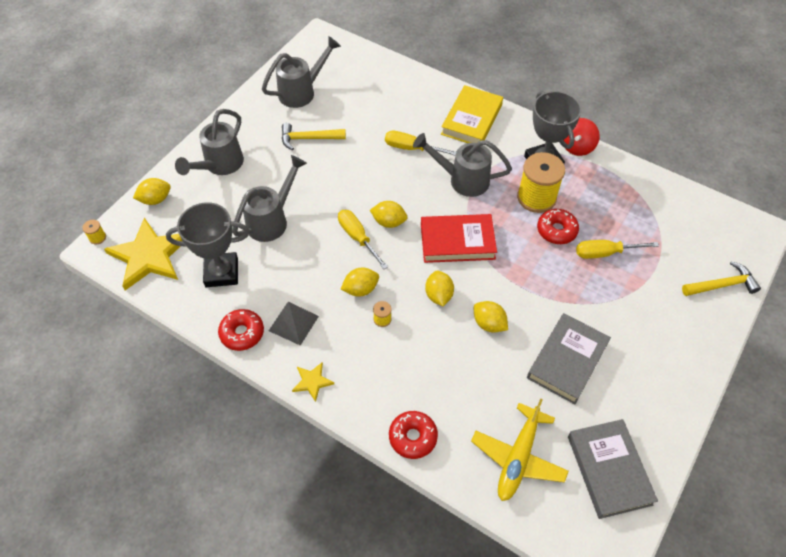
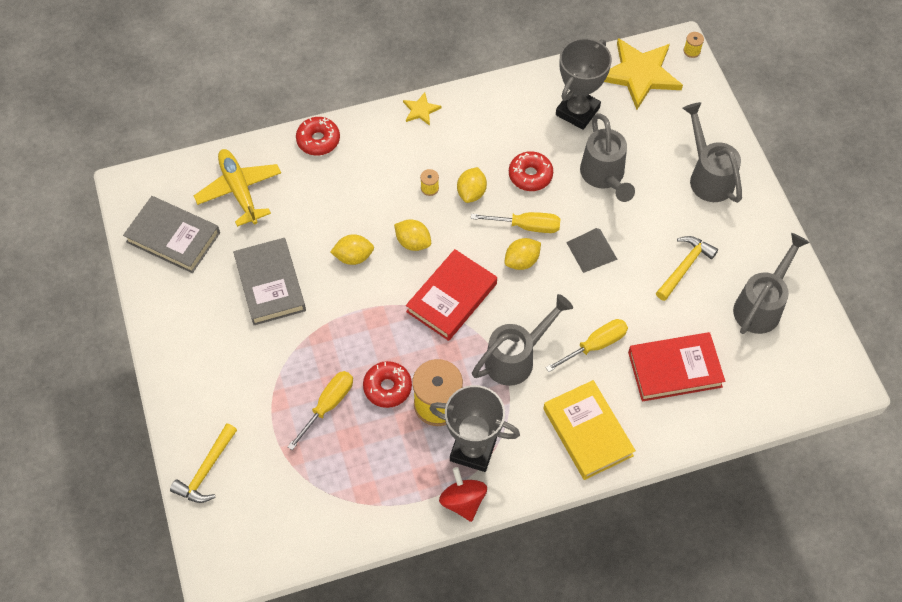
camera: 130 degrees right, 5 degrees up
(155, 199) = (704, 109): yellow lemon -> none
(242, 333) = (505, 93): red donut -> red donut (530, 175)
(293, 323) = (482, 129): grey pyramid -> grey pyramid (591, 251)
(302, 91) = (761, 305): grey watering can -> grey watering can turned 150 degrees counterclockwise
(388, 105) = (675, 369): none -> red book

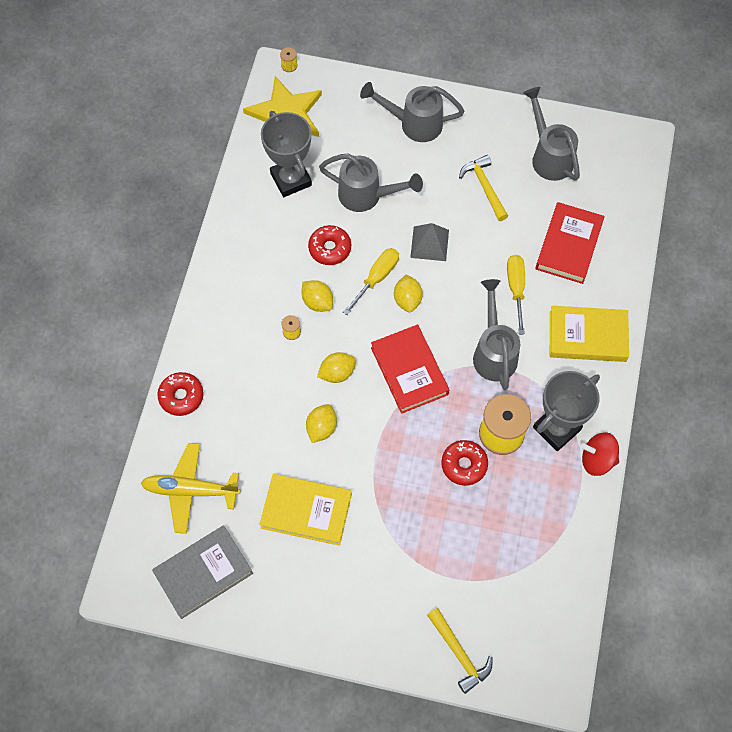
camera: 60 degrees left, 5 degrees up
(270, 284) = (306, 511): grey book -> yellow book
(328, 405) = (453, 520): yellow screwdriver -> none
(421, 110) = (207, 297): yellow star -> none

